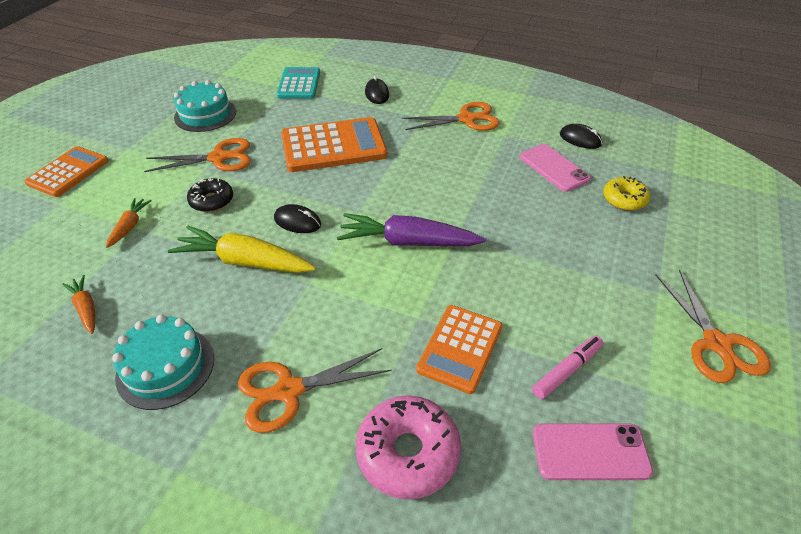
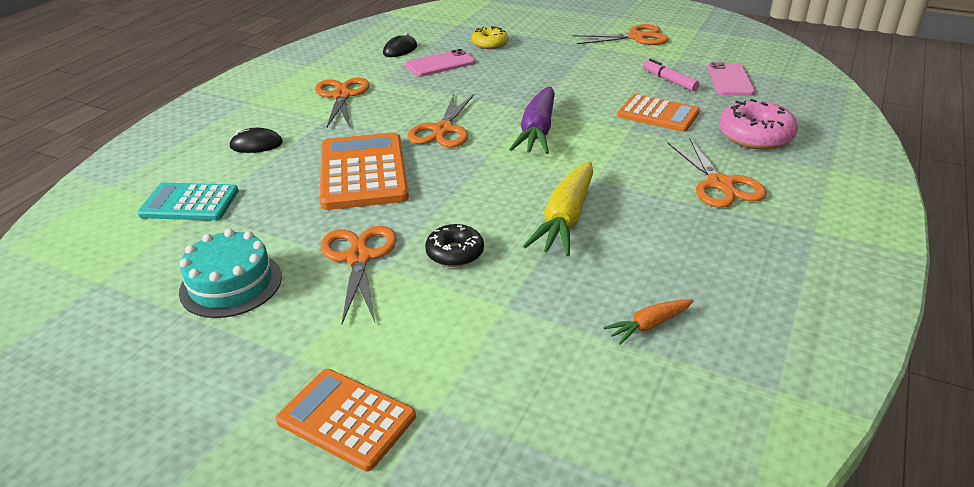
camera: 85 degrees left, 10 degrees down
(130, 226) = (498, 317): orange carrot -> none
(165, 367) = (715, 253): turquoise cake -> none
(297, 222) = (502, 190): black mouse -> none
(406, 180) = (442, 130): none -> orange scissors

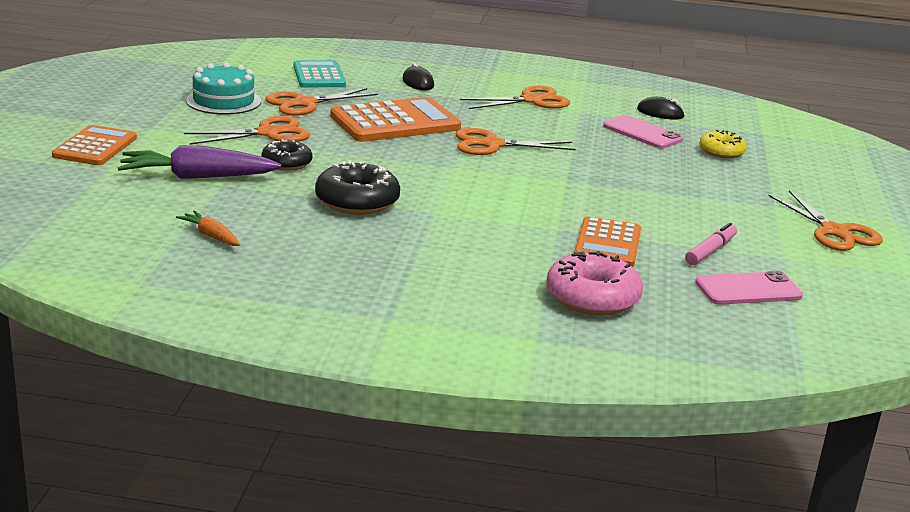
camera: 70 degrees right, 10 degrees down
(537, 131) = (519, 184): purple carrot -> purple carrot (197, 177)
(565, 219) = (357, 201): yellow carrot -> black donut
(720, 184) = (461, 273): orange scissors -> orange scissors (304, 103)

